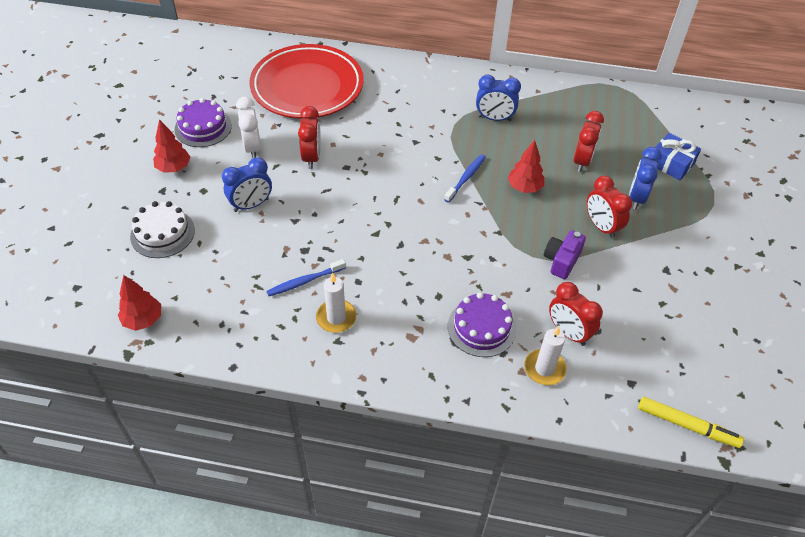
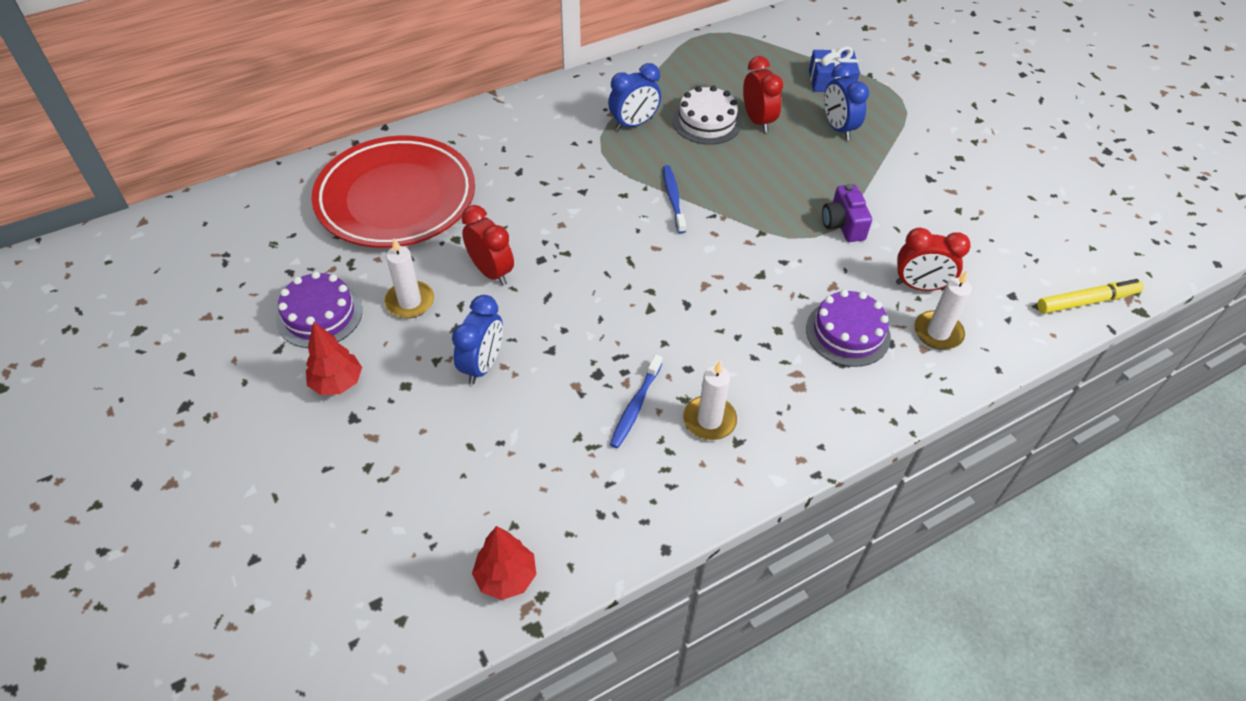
camera: 40 degrees left, 0 degrees up
(162, 233) = (412, 465): white cake -> white cake (707, 121)
(253, 148) = (410, 302): white clock -> white candle
(524, 187) = (736, 176): red tree -> none
(601, 227) = (840, 172): red clock -> none

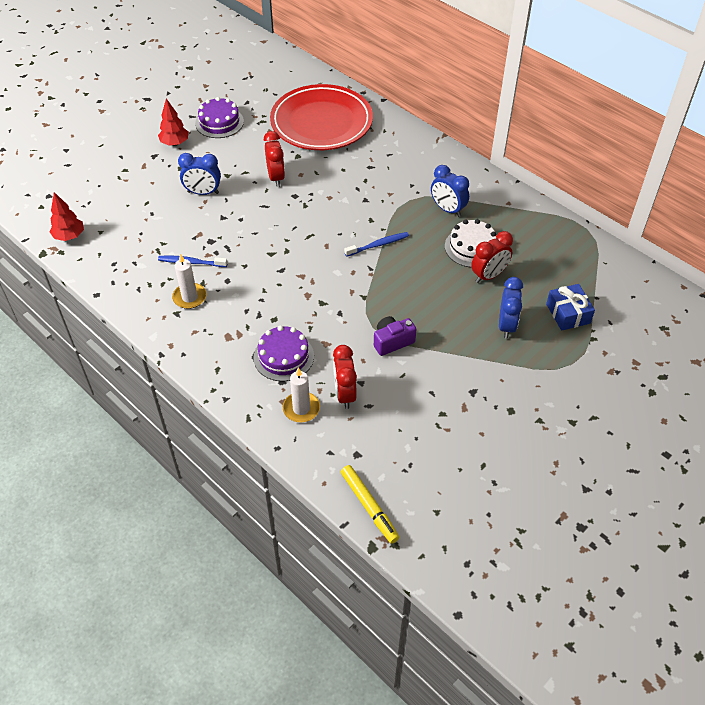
camera: 75 degrees right, 0 degrees up
(410, 302) = (240, 152): white candle -> none
(491, 272) = (276, 177): red clock -> red clock turned 45 degrees counterclockwise
(838, 128) = (506, 325): blue clock -> blue clock turned 135 degrees clockwise

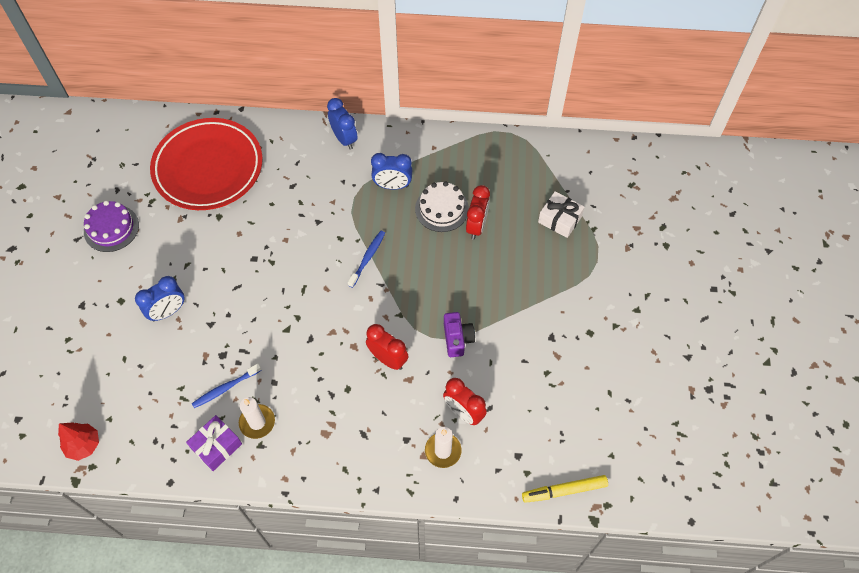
camera: 40 degrees left, 10 degrees up
(148, 293) = (216, 446): none -> purple gift
(175, 143) = (89, 278): red tree -> none
(276, 177) = (220, 251): red clock -> red clock (388, 359)
(283, 356) = (387, 416): purple cake -> none
(369, 506) = (564, 490): yellow marker -> yellow marker turned 150 degrees clockwise
(392, 341) = (457, 339): purple camera -> purple camera turned 150 degrees clockwise
(506, 325) = (526, 262): blue clock -> blue clock (344, 139)
(568, 313) = (559, 219): blue gift -> white gift

